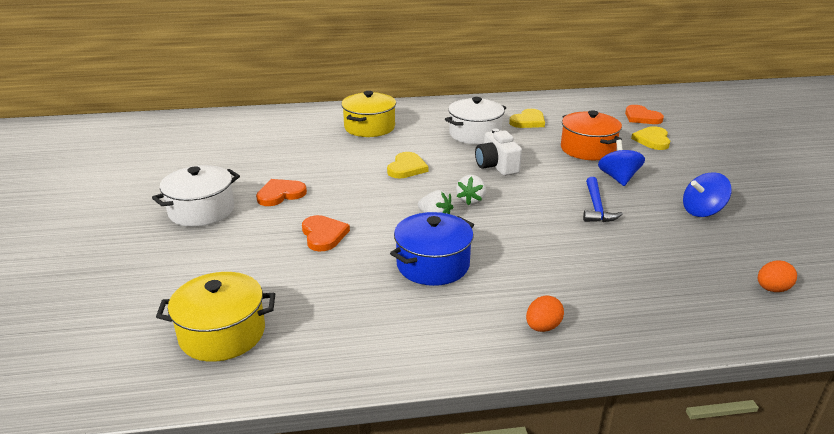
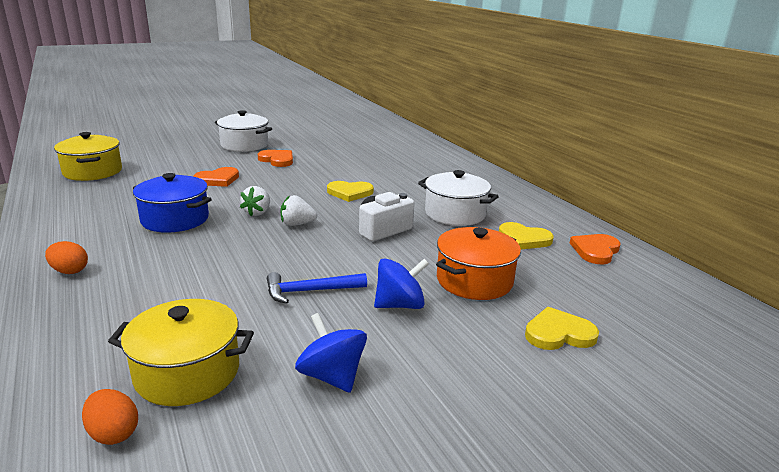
camera: 70 degrees right, 5 degrees down
(369, 127) = (425, 170): yellow pot -> yellow pot (187, 372)
(641, 117) = (644, 323): orange heart -> orange heart (595, 250)

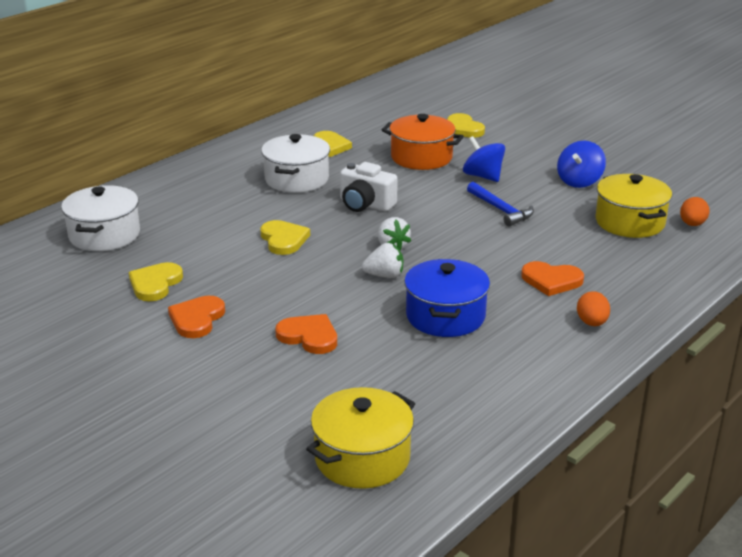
camera: 110 degrees left, 5 degrees up
(244, 145) = (138, 372): white pot -> white pot (104, 235)
(330, 157) = (155, 284): none -> yellow heart
(595, 250) = (326, 122): orange heart -> orange heart (551, 280)

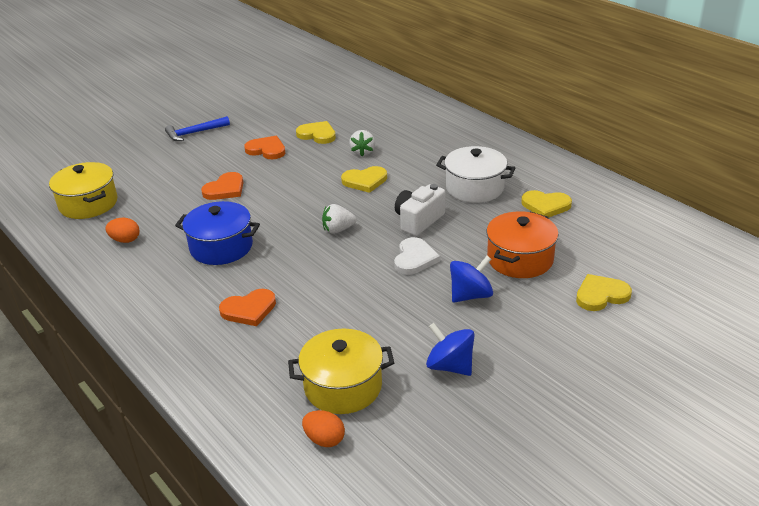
camera: 100 degrees right, 5 degrees up
(104, 235) = (392, 114): white pot -> none
(384, 275) = (293, 223): white strawberry -> white strawberry (363, 152)
(434, 203) = (414, 258): none -> white heart
(501, 210) = (392, 298): blue hammer -> blue hammer (194, 133)
(551, 280) = (249, 309): orange heart -> orange heart turned 135 degrees counterclockwise
(592, 323) = (173, 321): orange egg -> orange egg (125, 240)

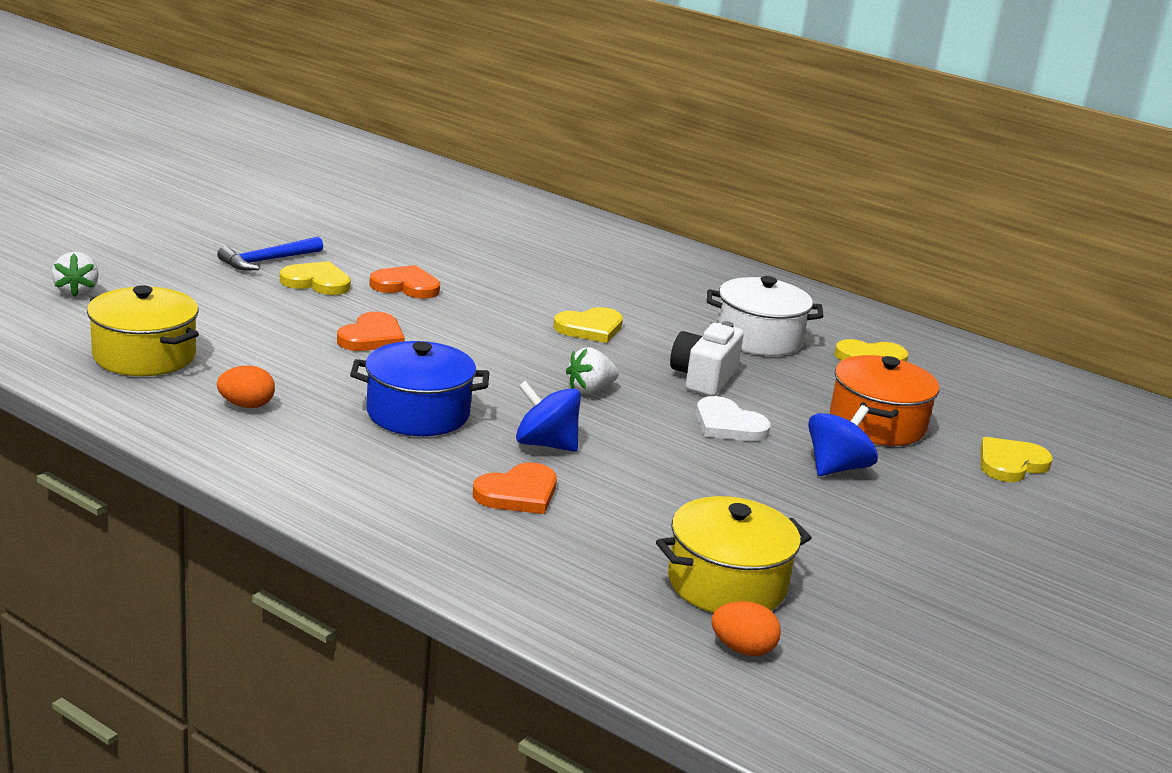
camera: 20 degrees left, 10 degrees down
(317, 134) = (475, 267): yellow heart -> yellow heart (317, 282)
(363, 152) = (562, 291): white strawberry -> white strawberry (76, 291)
(414, 258) = (728, 425): white heart -> white heart turned 135 degrees clockwise
(450, 366) = (863, 552): blue spinning top -> blue spinning top (545, 444)

